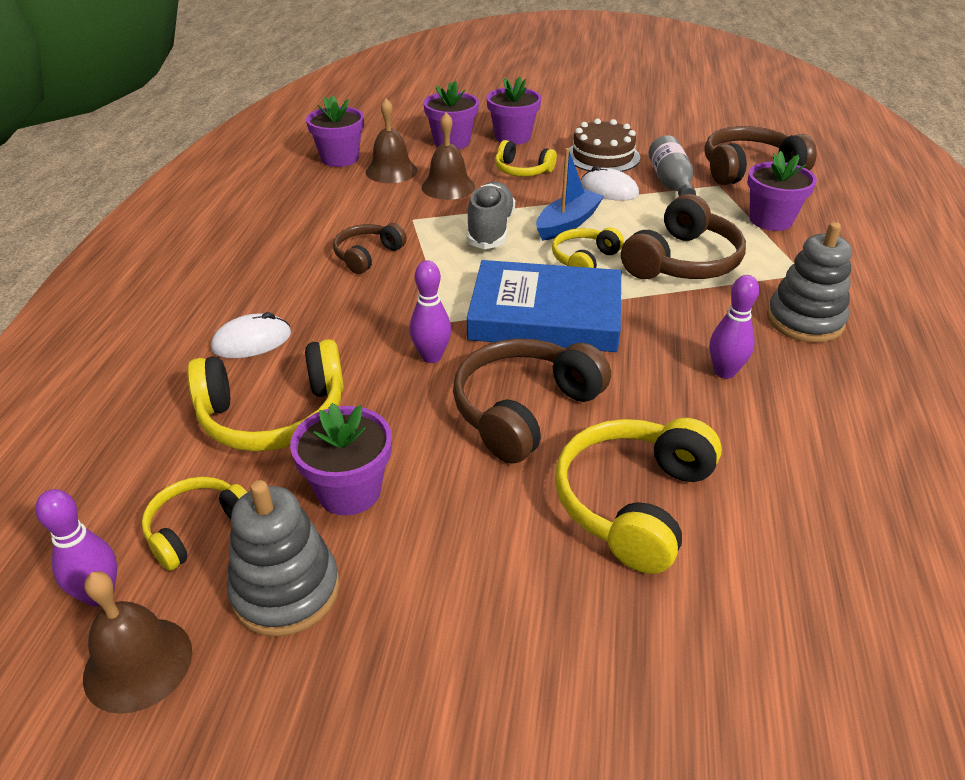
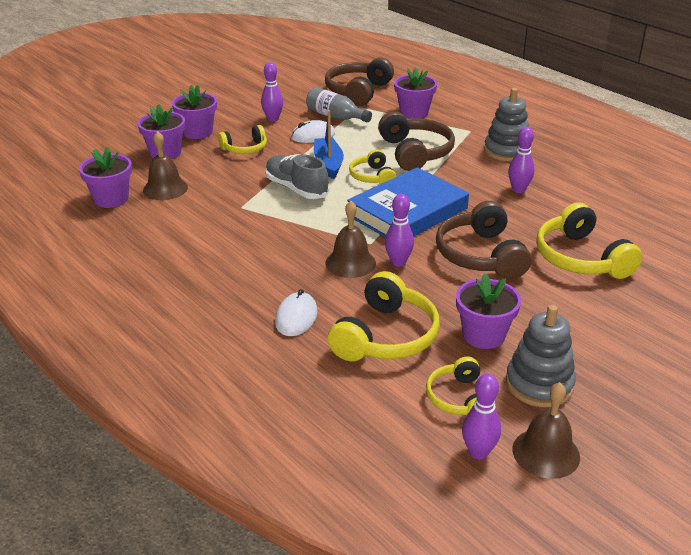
camera: 50 degrees left, 5 degrees down
(367, 255) = (259, 239): brown headphones -> none
(448, 187) = (221, 179): brown bell -> brown bell (350, 263)
(602, 156) = (273, 119): brown cake -> purple bowling pin

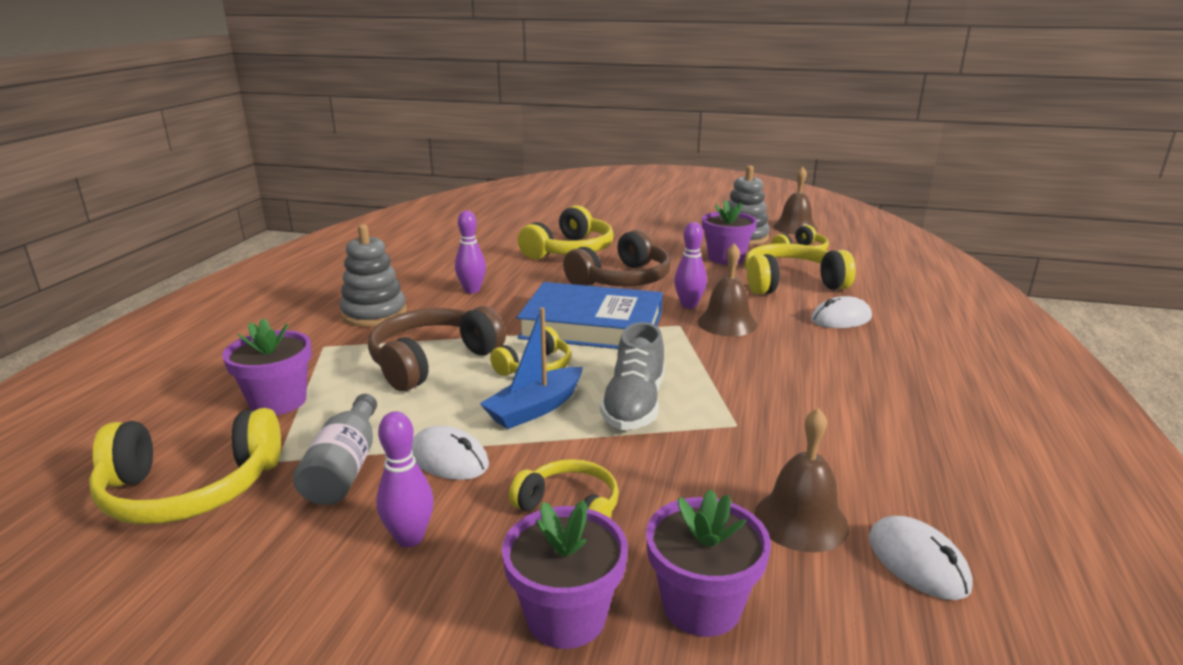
camera: 125 degrees left, 10 degrees down
(111, 199) = (917, 562): purple flower pot -> white mouse
(358, 91) = (190, 489): brown headphones -> yellow headphones
(478, 452) = (830, 239): purple bowling pin -> none

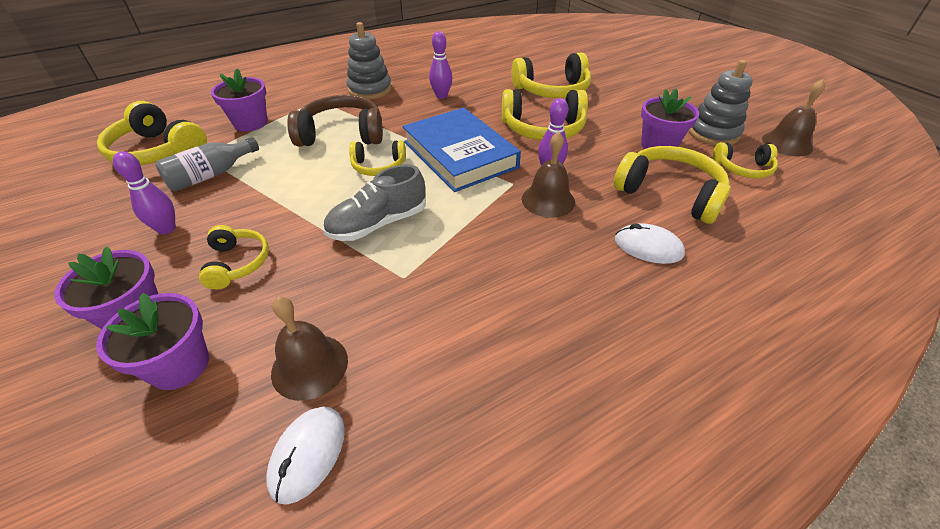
camera: 45 degrees right, 20 degrees up
(449, 459) = (248, 198): white mouse -> none
(535, 408) = (330, 193): blue boat -> none
(622, 280) = (543, 129): brown headphones -> yellow headphones

